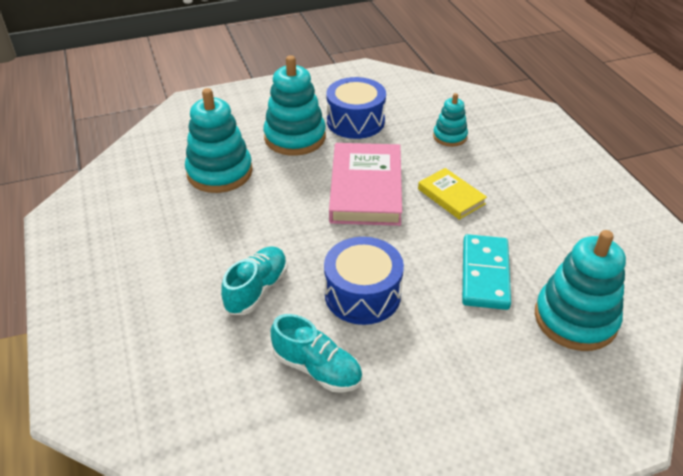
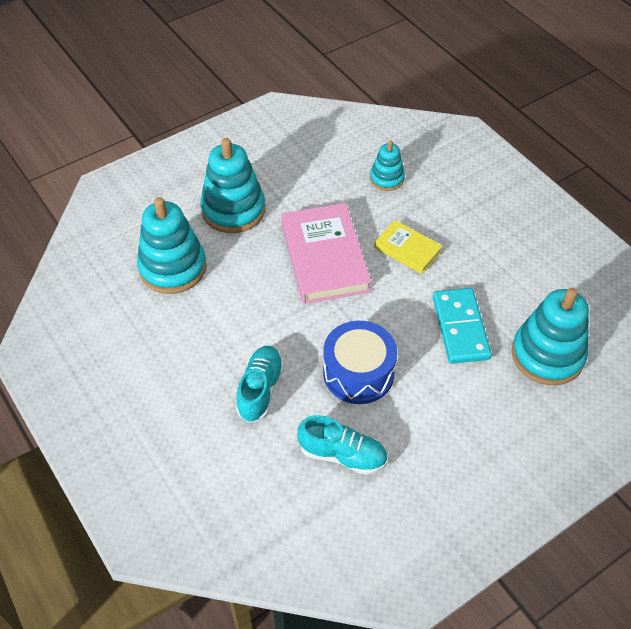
camera: 15 degrees left, 10 degrees up
(355, 121) = (288, 178): blue drum -> none

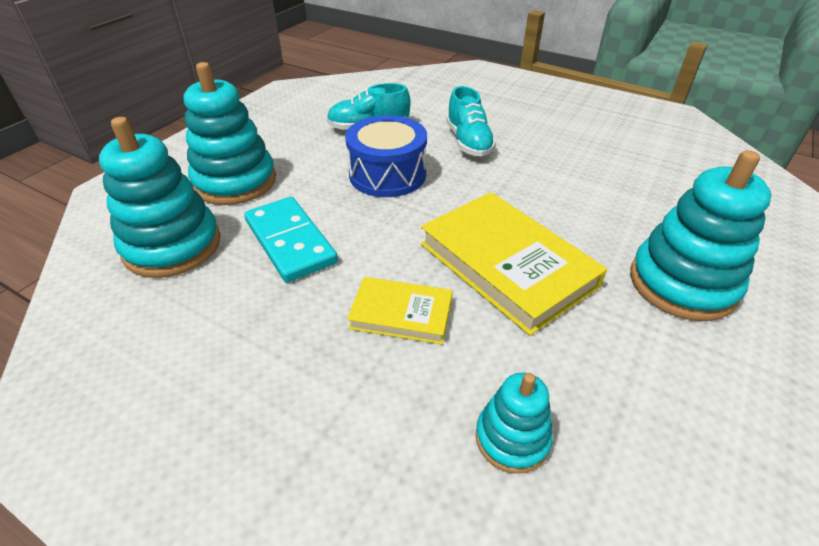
camera: 155 degrees right, 10 degrees down
(173, 268) = (658, 199): turquoise stacking toy -> turquoise stacking toy (235, 182)
(324, 257) = (506, 265): pink book -> yellow book

